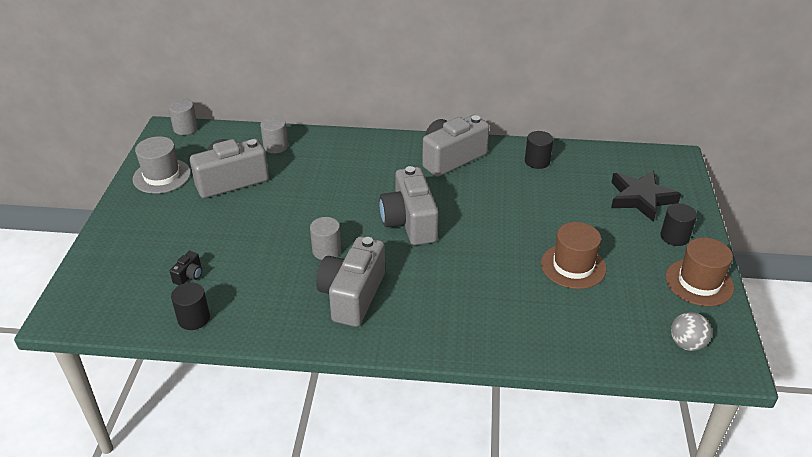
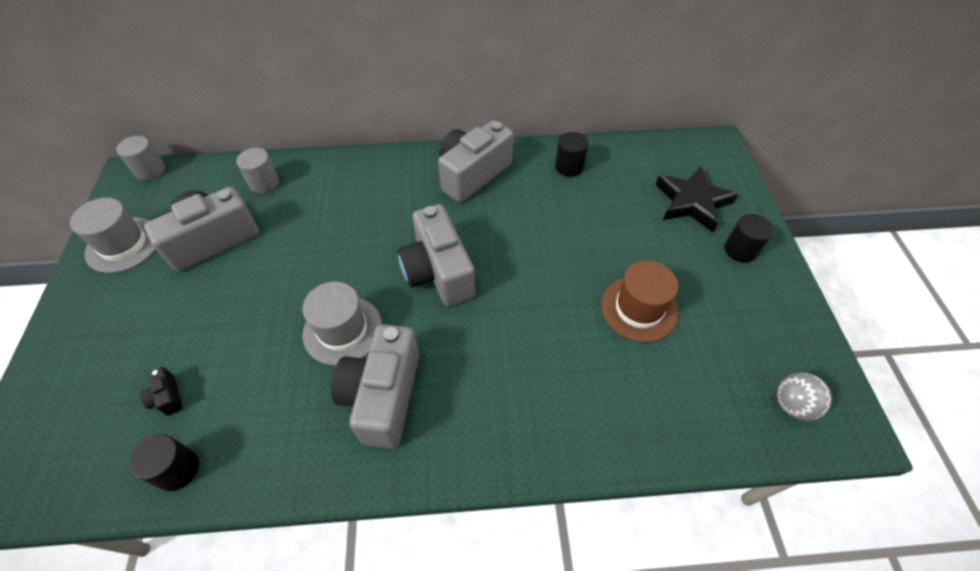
camera: 10 degrees left, 15 degrees up
(189, 275) = (167, 397): black camera -> black camera turned 135 degrees clockwise
(326, 250) = (342, 330): grey cylinder -> grey hat
(699, 282) = (783, 311): brown hat -> none

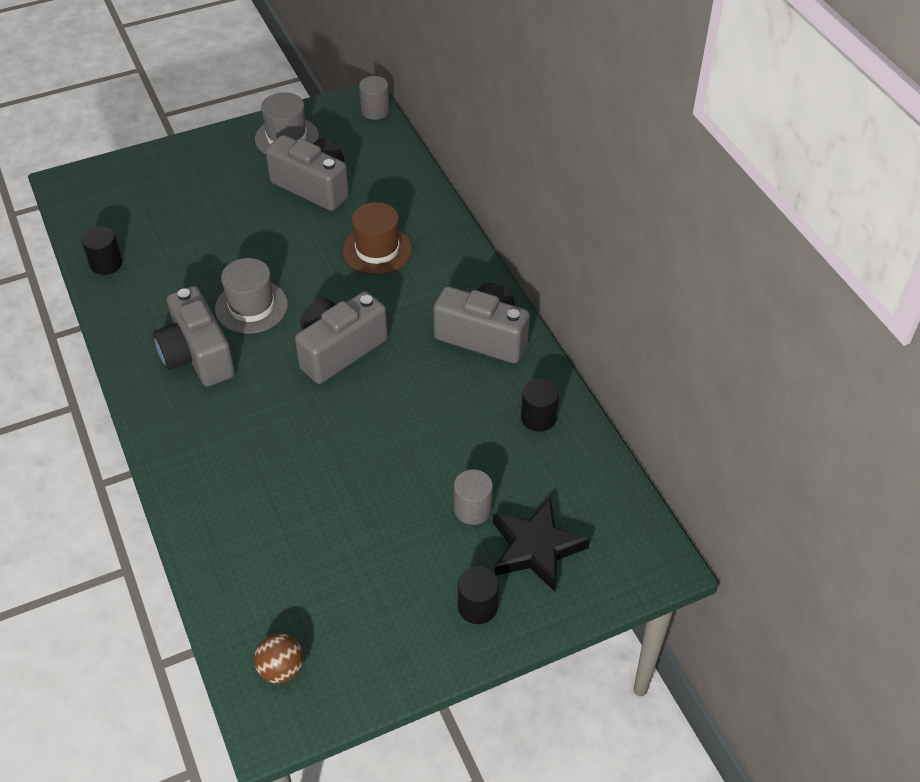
camera: 70 degrees right, 5 degrees down
(167, 397) = (159, 231): black camera -> none
(264, 183) = (395, 188): grey cylinder -> grey cylinder (472, 509)
(383, 396) = (197, 355): grey camera -> grey camera turned 105 degrees counterclockwise
(639, 309) = (354, 520): brown hat -> brown hat (377, 250)
(792, 405) = (281, 669): grey ball -> brown ball

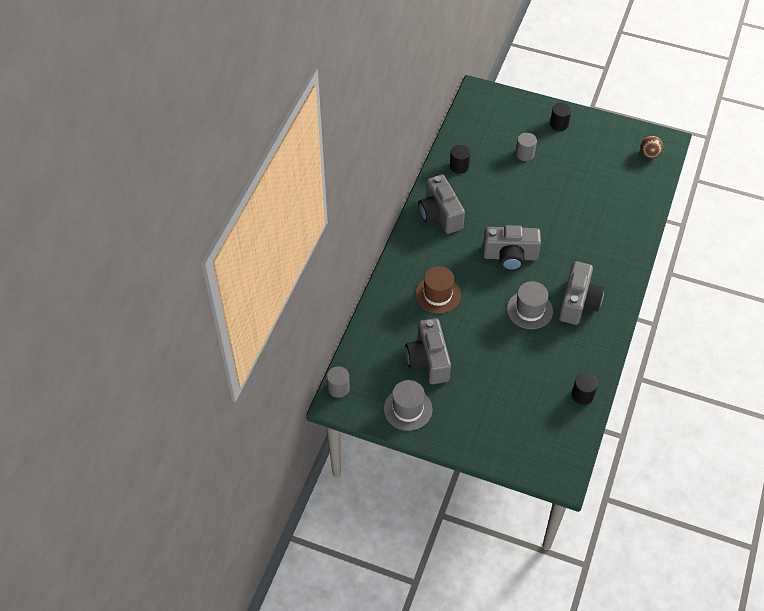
camera: 135 degrees left, 5 degrees up
(536, 548) = (516, 126): black star -> none

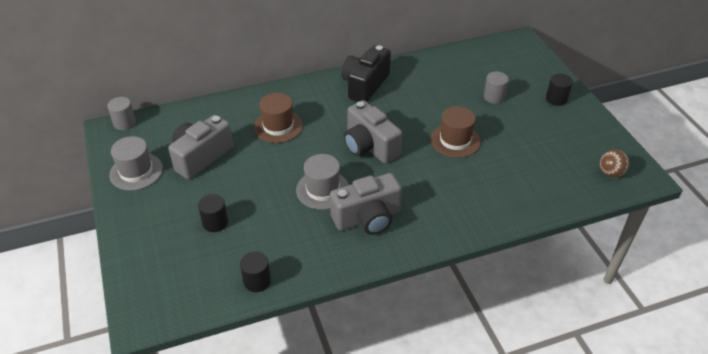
camera: 50 degrees right, 10 degrees down
(440, 214) = (365, 85): grey camera -> black camera
(459, 166) = (429, 69): black cylinder -> black cylinder (215, 222)
(548, 207) = (455, 140): none -> brown hat

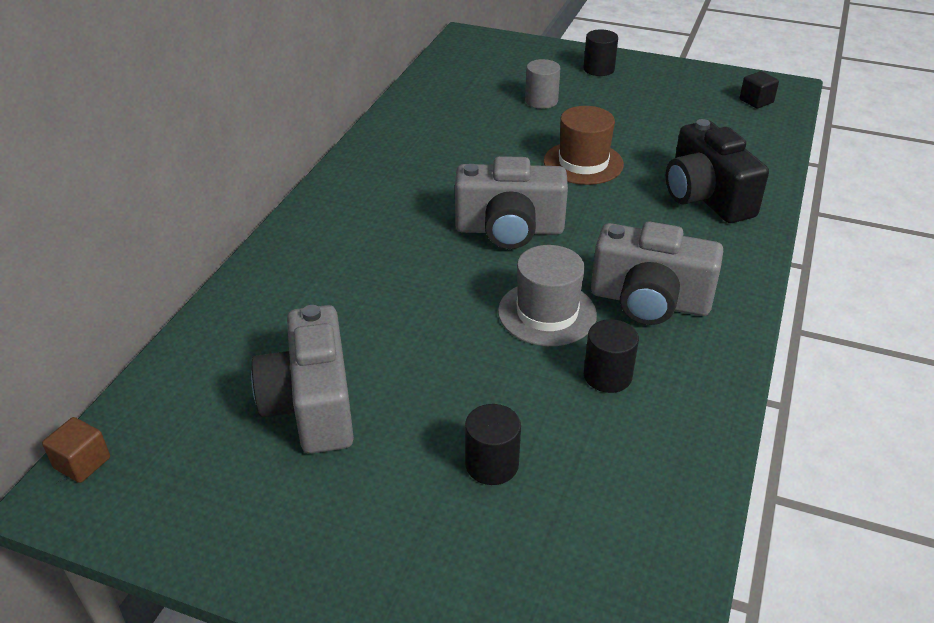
camera: 50 degrees left, 5 degrees down
(124, 123) = (82, 463): grey cylinder -> brown cube
(136, 171) = (239, 509): grey hat -> none
(257, 281) = (674, 478): black cylinder -> black cylinder (607, 376)
(278, 126) = (355, 288): brown hat -> none
(365, 85) = (381, 173): black camera -> black camera (706, 197)
(367, 218) = (649, 301): grey camera -> grey camera turned 90 degrees clockwise
(610, 173) = (756, 101): brown ball -> black cube

